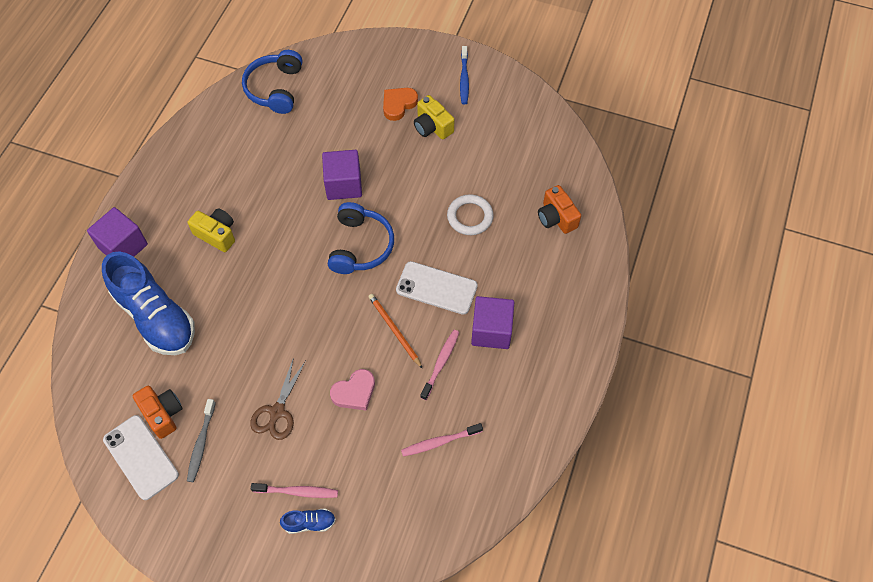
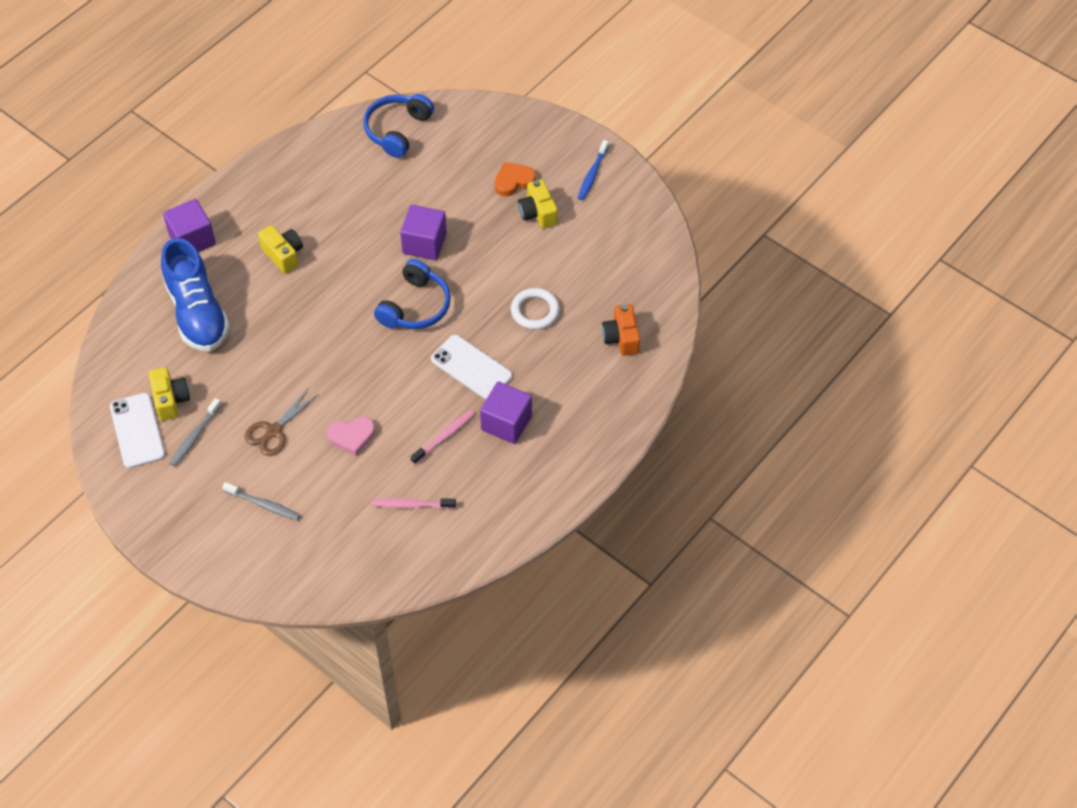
camera: 20 degrees right, 5 degrees down
(162, 414) = (170, 400): orange camera -> yellow camera
(297, 491) = (263, 505): pink toothbrush -> grey toothbrush
(309, 523) = (263, 534): blue shoe -> none
(394, 330) = (413, 393): orange pencil -> none

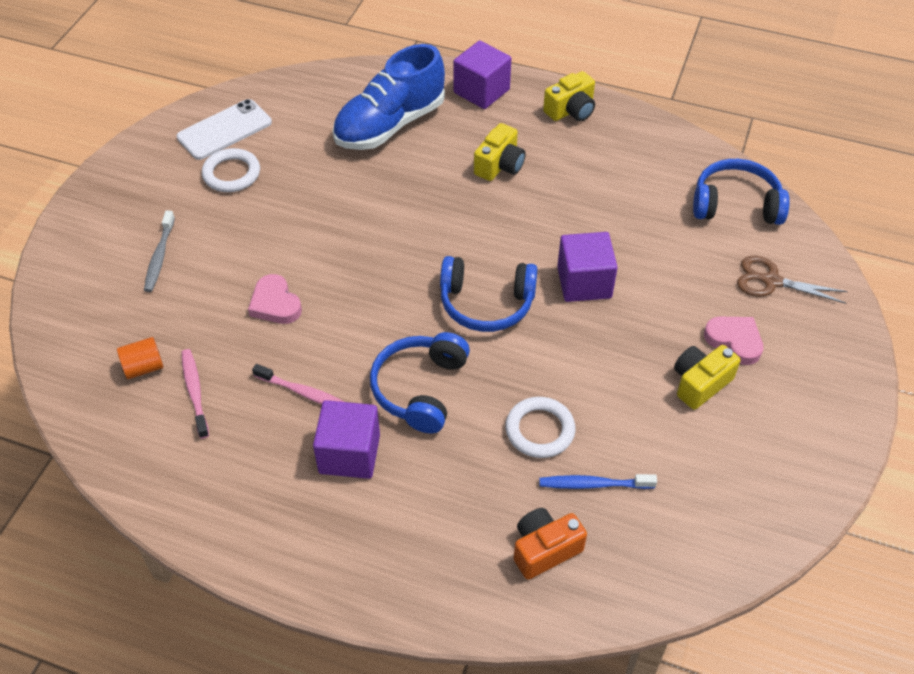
camera: 70 degrees right, 5 degrees down
(170, 400) = (271, 141): yellow camera -> yellow camera (571, 110)
(195, 436) = (231, 174): grey toothbrush -> white ring
(274, 431) = (259, 234): brown scissors -> brown scissors (771, 281)
(373, 534) = (144, 367): none -> orange cylinder
(471, 368) = (420, 389): white phone -> blue headphones
(513, 181) = (734, 341): orange heart -> pink heart
(592, 174) = (803, 426): blue toothbrush -> blue toothbrush (593, 484)

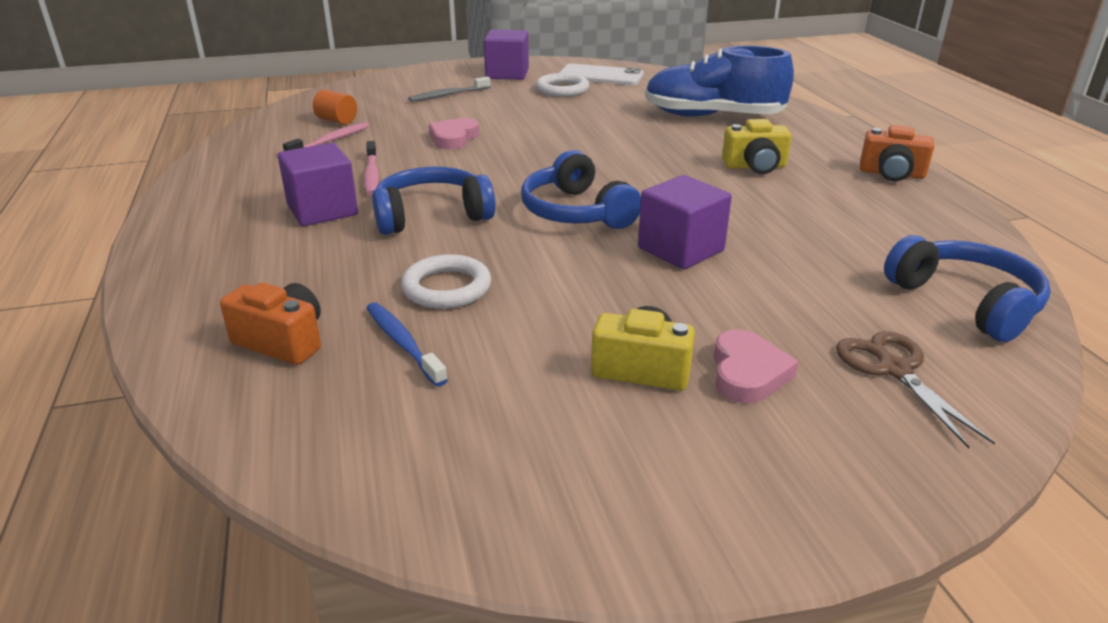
camera: 55 degrees right, 20 degrees down
(481, 91) = (826, 134): purple cube -> purple cube (507, 74)
(571, 110) = (891, 174): yellow camera -> orange camera

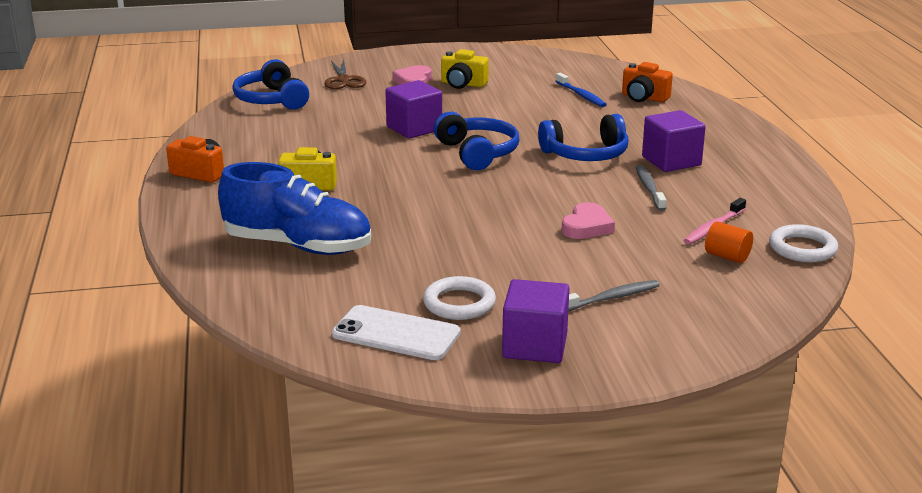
camera: 175 degrees left, 5 degrees down
(372, 175) = (649, 189): pink toothbrush -> grey toothbrush
(447, 288) = (564, 115): white ring -> white ring (802, 248)

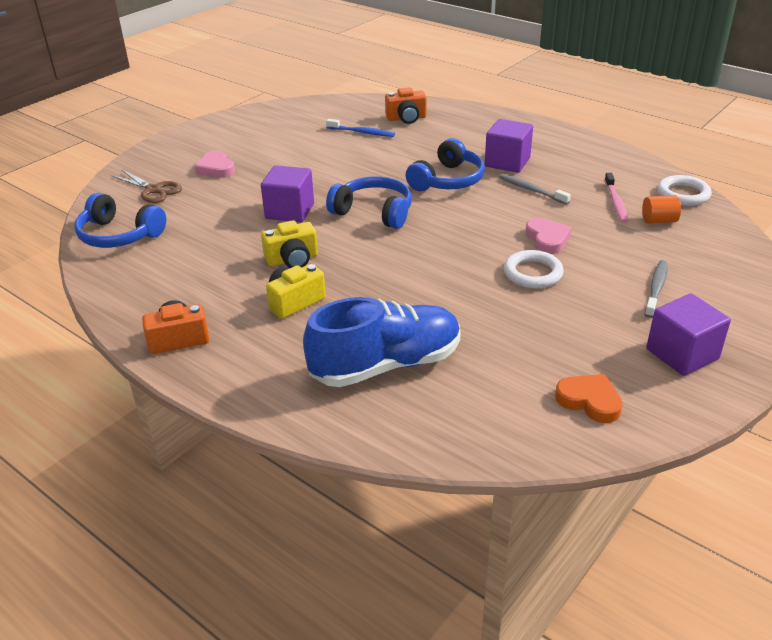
camera: 40 degrees left, 10 degrees up
(396, 334) = (589, 401): white phone -> orange heart
(459, 303) = (582, 348): white ring -> white ring (533, 273)
(463, 84) = (260, 156): yellow camera -> yellow camera (292, 259)

